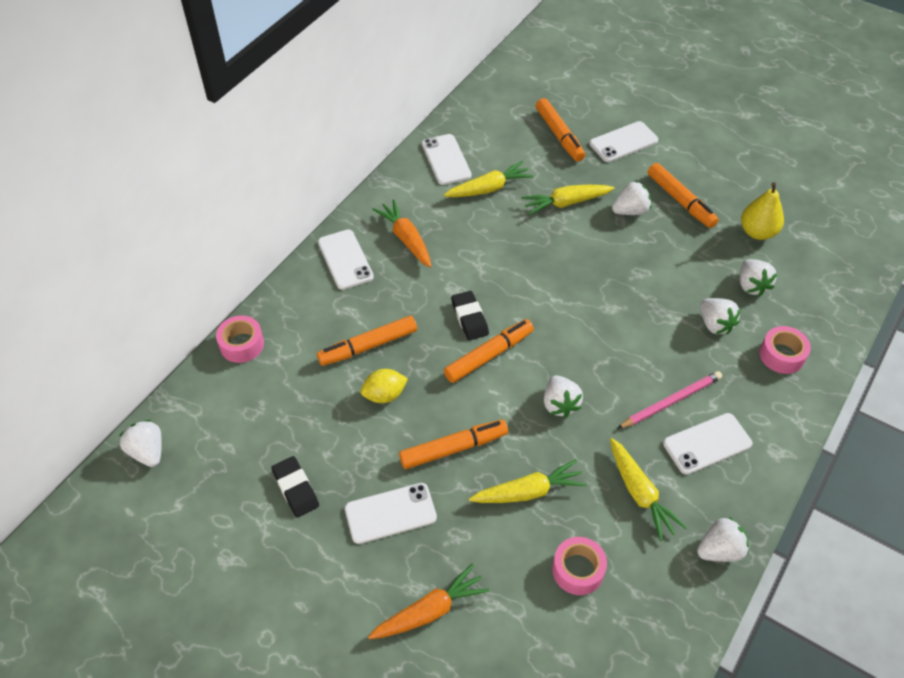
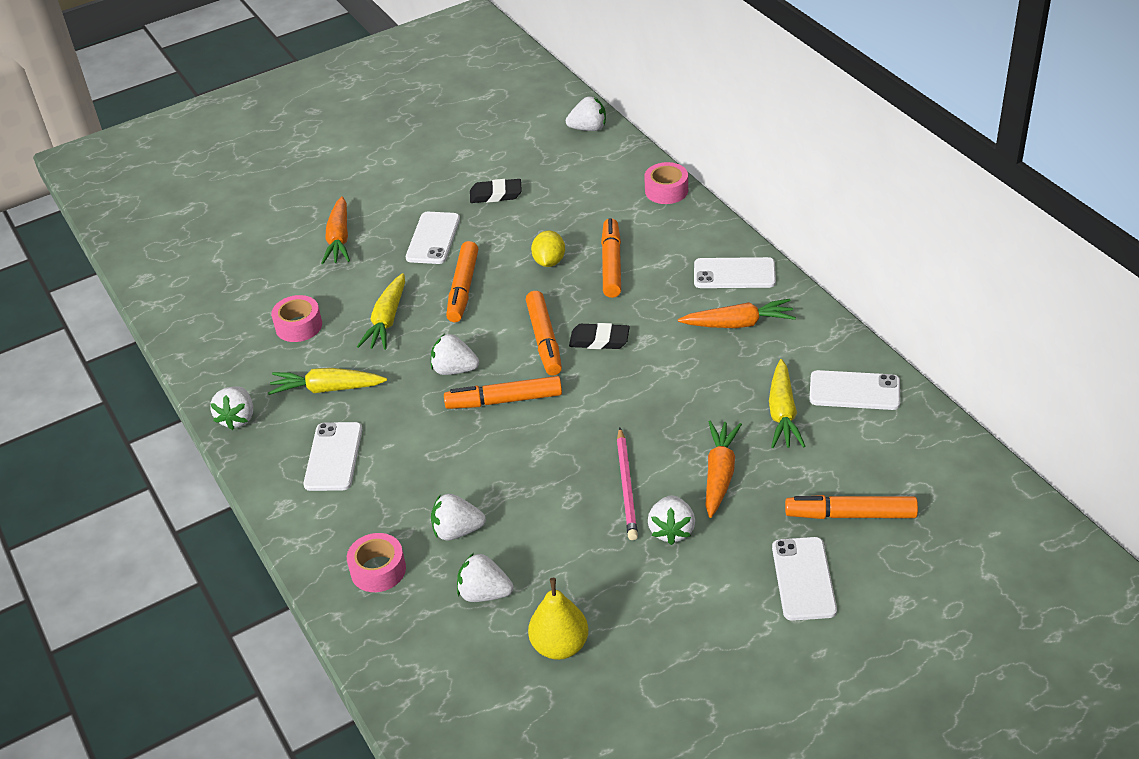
camera: 120 degrees right, 10 degrees down
(565, 203) = (719, 474): yellow carrot -> orange carrot
(671, 401) = (396, 451): pink pencil -> pink pencil (627, 486)
(680, 201) = (660, 590): orange marker -> orange marker (504, 400)

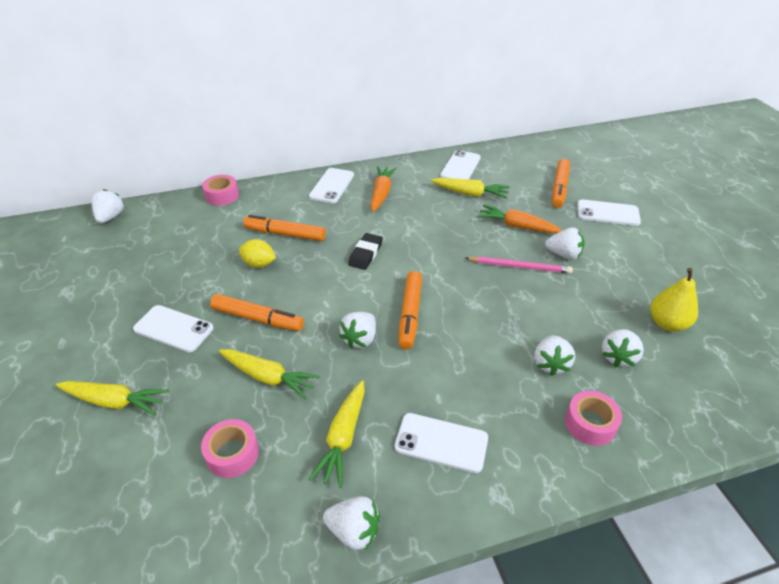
camera: 80 degrees left, 0 degrees up
(339, 239) = (115, 402): orange carrot -> yellow carrot
(496, 194) = (147, 280): black eraser -> none
(544, 340) = (350, 281): orange marker -> none

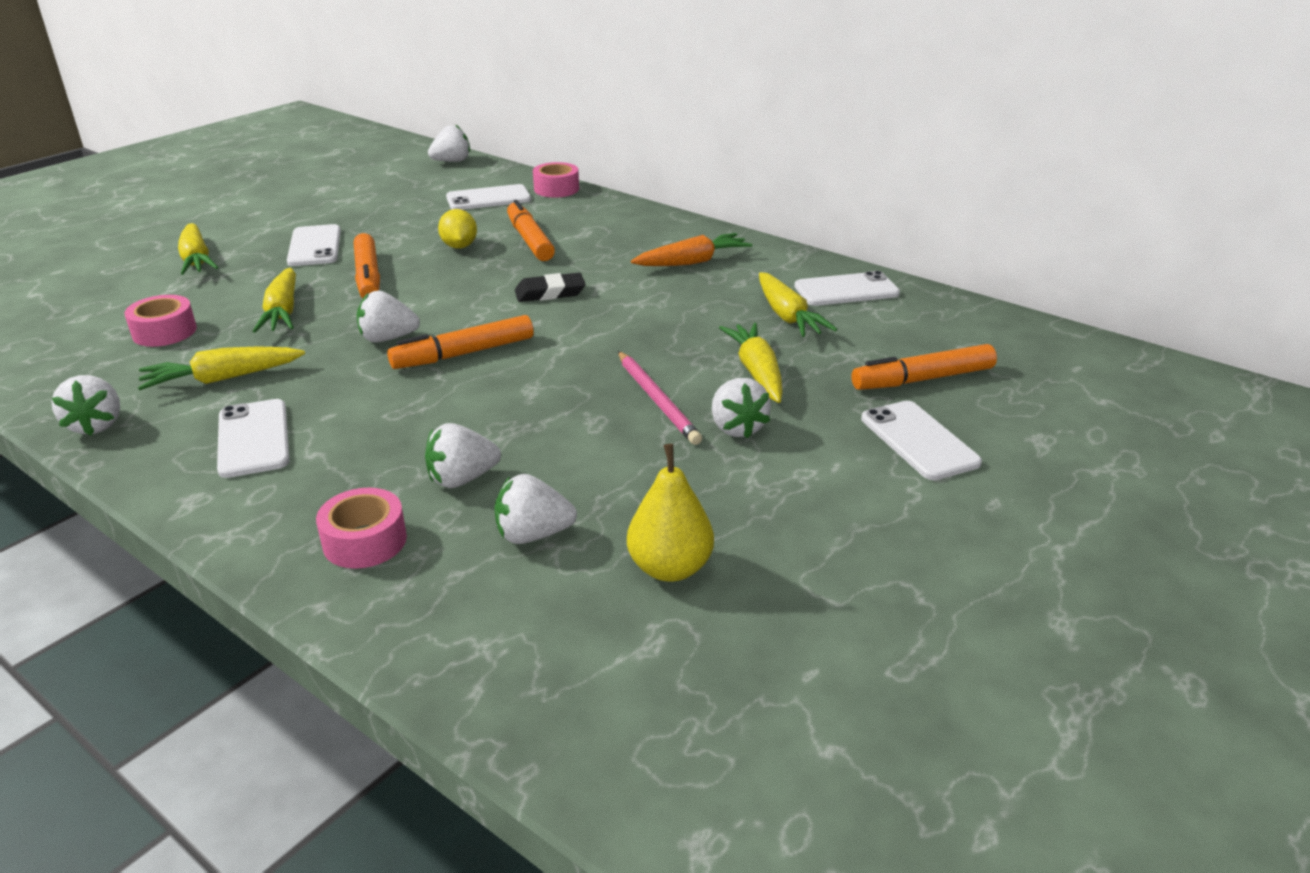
camera: 55 degrees right, 10 degrees down
(332, 186) = (663, 231): white phone -> white phone (488, 198)
(516, 226) = (756, 372): orange carrot -> yellow carrot

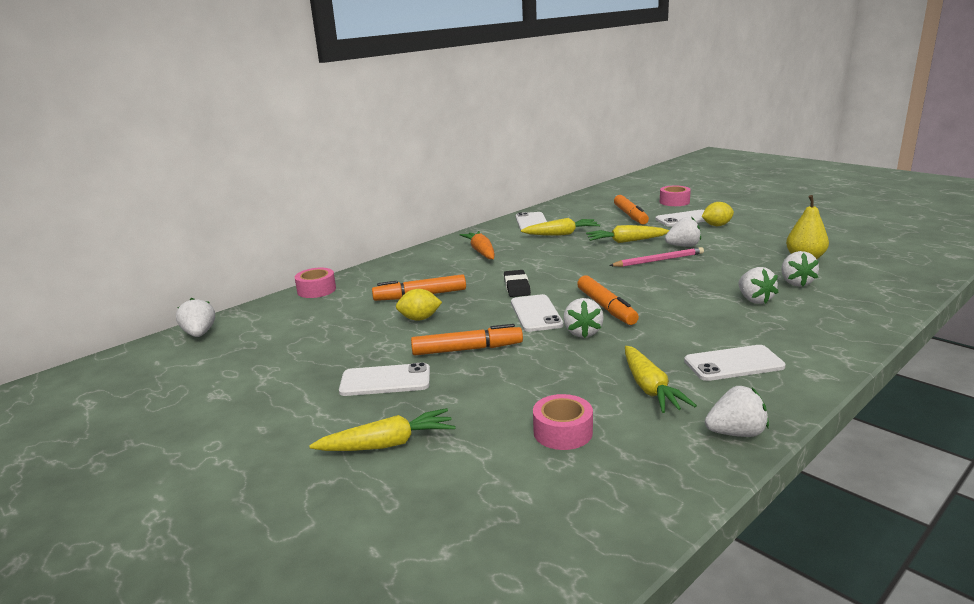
camera: 80 degrees left, 10 degrees down
(283, 312) = (530, 378): yellow carrot -> none
(365, 541) = (825, 319): pink tape -> pink tape (674, 202)
(488, 198) = (318, 313): white phone -> white phone (536, 313)
(882, 476) = (717, 225): none -> yellow lemon

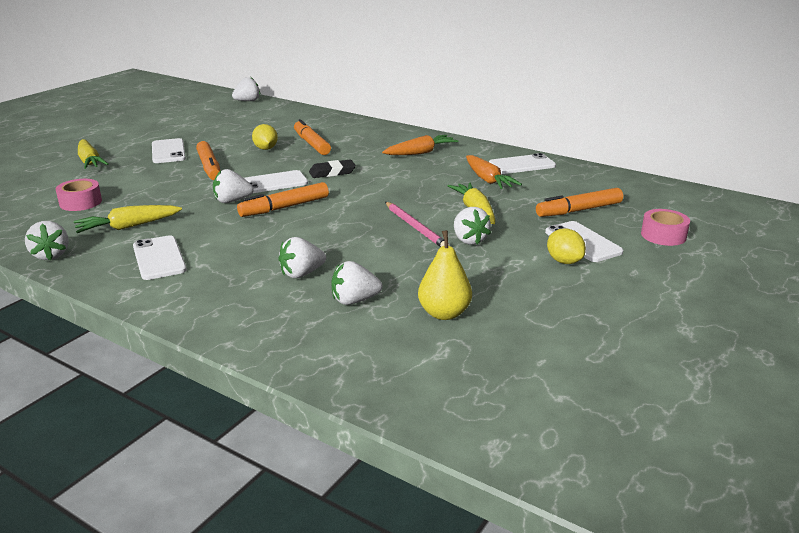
camera: 75 degrees right, 5 degrees up
(316, 290) = (322, 115): pink tape -> none
(562, 234) = (488, 180): yellow carrot -> orange carrot

